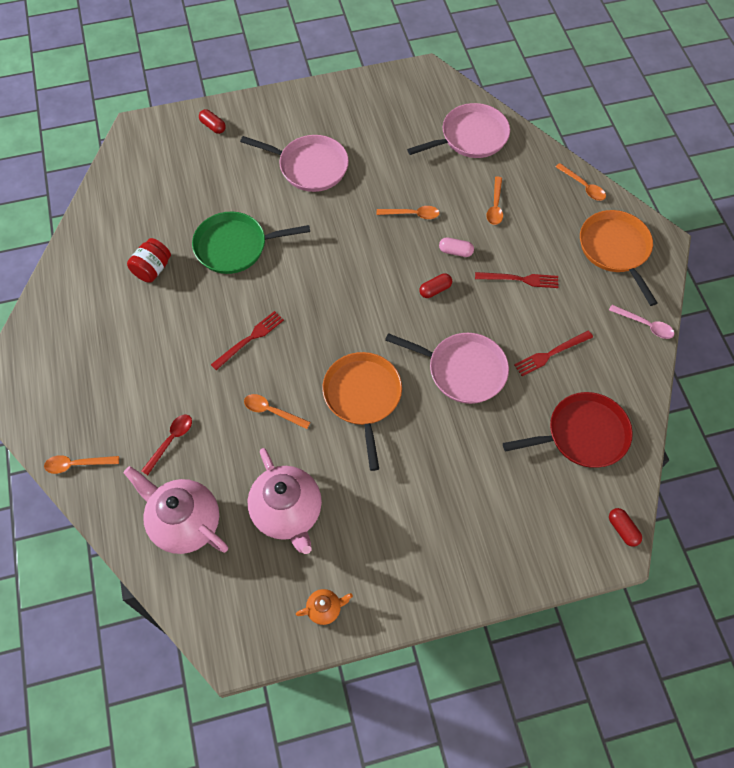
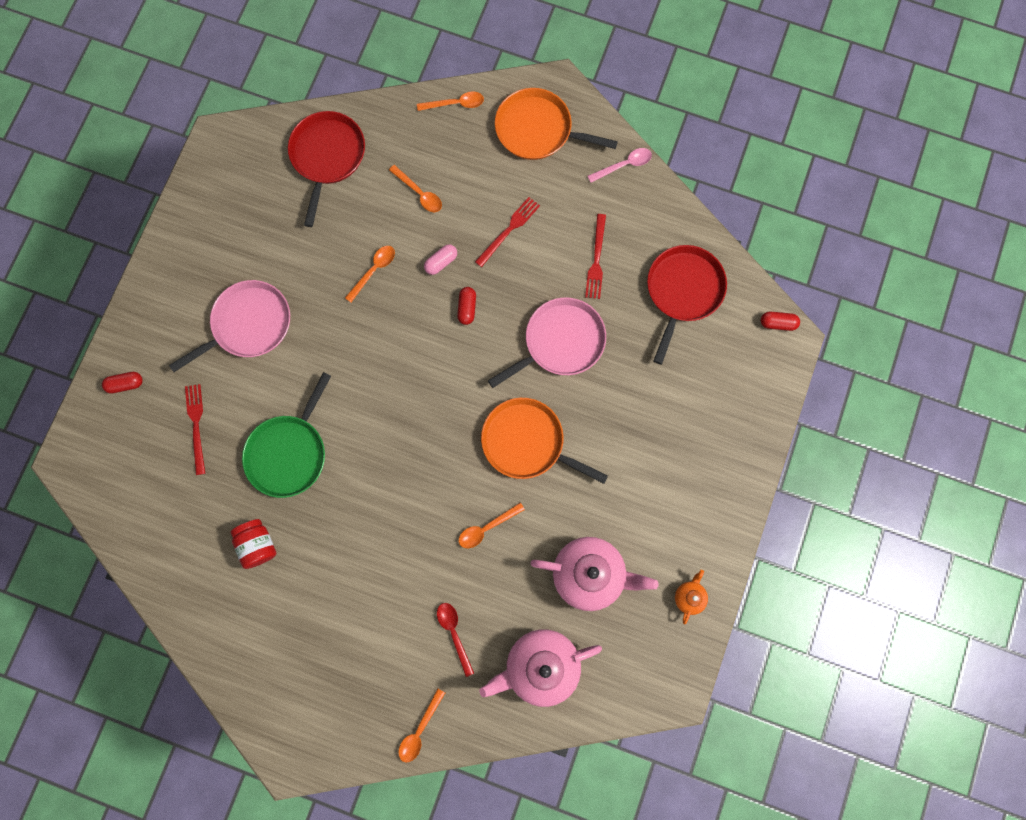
camera: 55 degrees left, 15 degrees up
(249, 339) = (400, 502): red fork -> red fork (196, 425)
(470, 137) = (327, 157): pink pan -> red pan

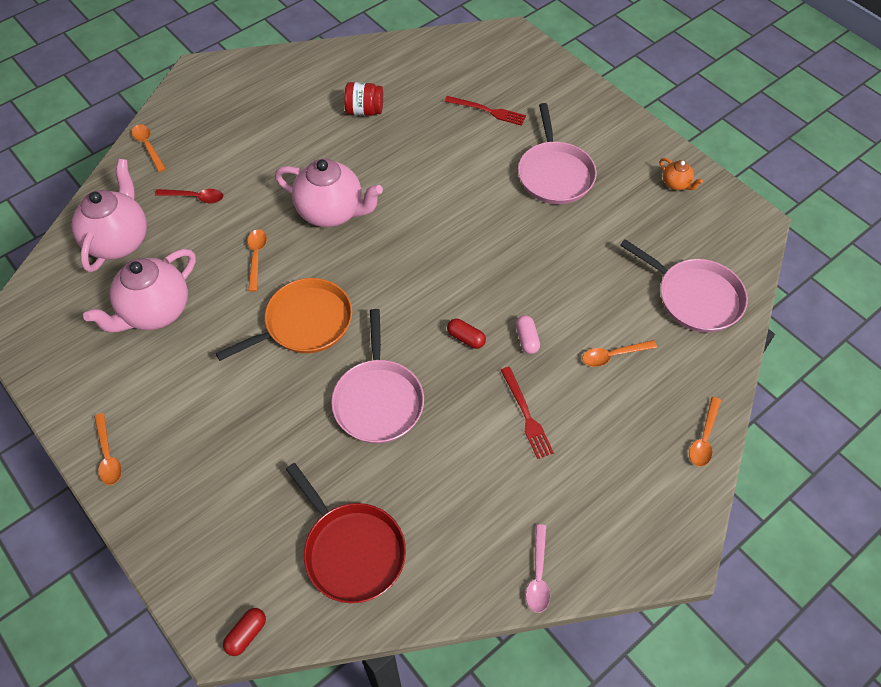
camera: 120 degrees right, 20 degrees down
(125, 384) = (552, 83): red capsule -> none
(289, 452) = (423, 156): green pan -> none
(327, 157) = (695, 297): red pan -> pink pan
(374, 271) = (551, 282): orange spoon -> orange spoon (108, 455)
(401, 495) = (332, 212): none -> pink teapot
(538, 130) = (631, 505): orange pan -> none
(596, 260) = (443, 481): red fork -> none
(689, 597) = (68, 378): orange teapot -> orange teapot (676, 184)

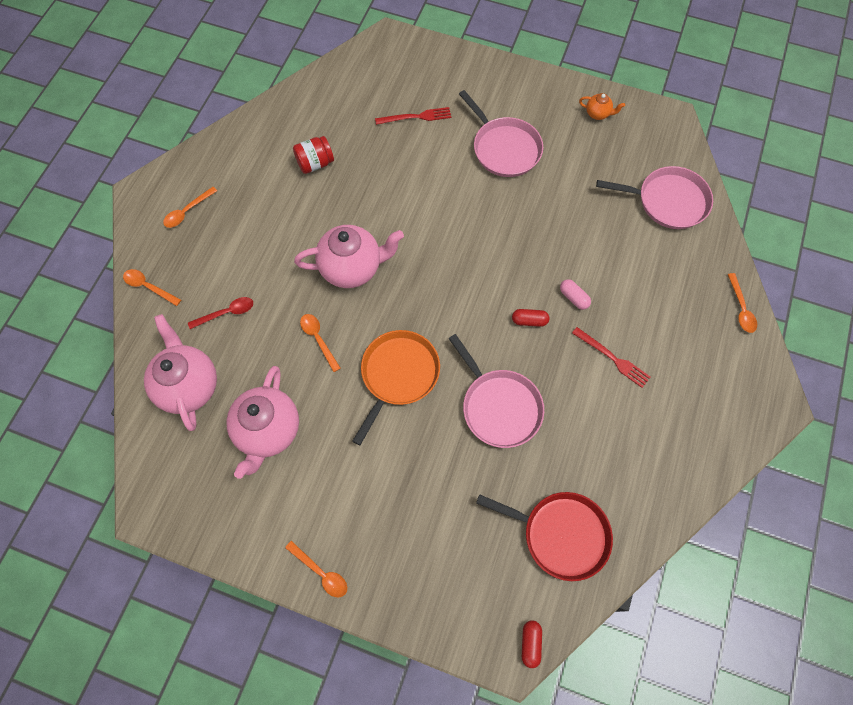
camera: 30 degrees left, 10 degrees up
(538, 575) = (699, 474): pink spoon -> none
(613, 355) = (641, 278): orange spoon -> orange spoon (187, 211)

